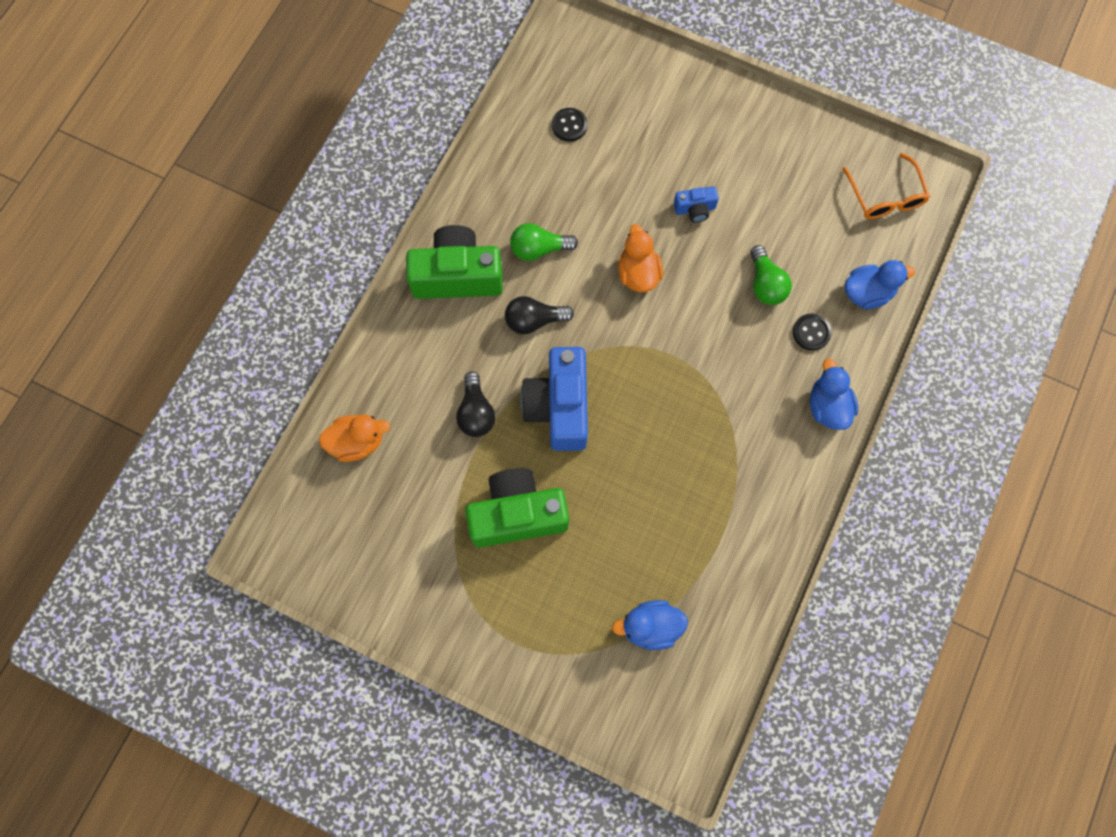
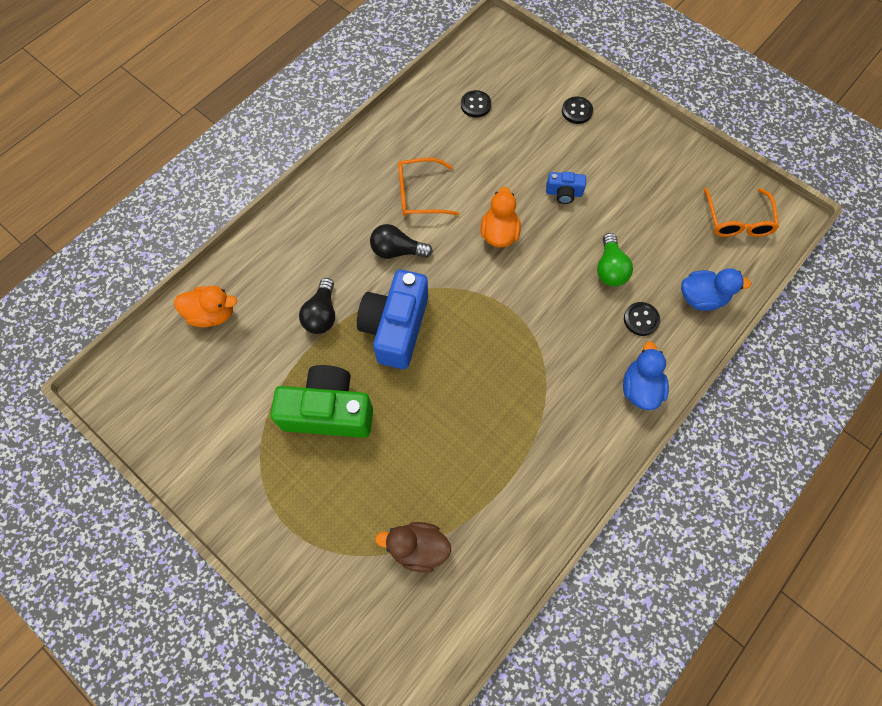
camera: 15 degrees right, 5 degrees down
(457, 275) = (344, 199): green camera -> none
(539, 249) = (420, 194): green light bulb -> orange glasses
(650, 627) = (417, 547): blue duck -> brown duck
(683, 107) = (577, 111): none -> black button

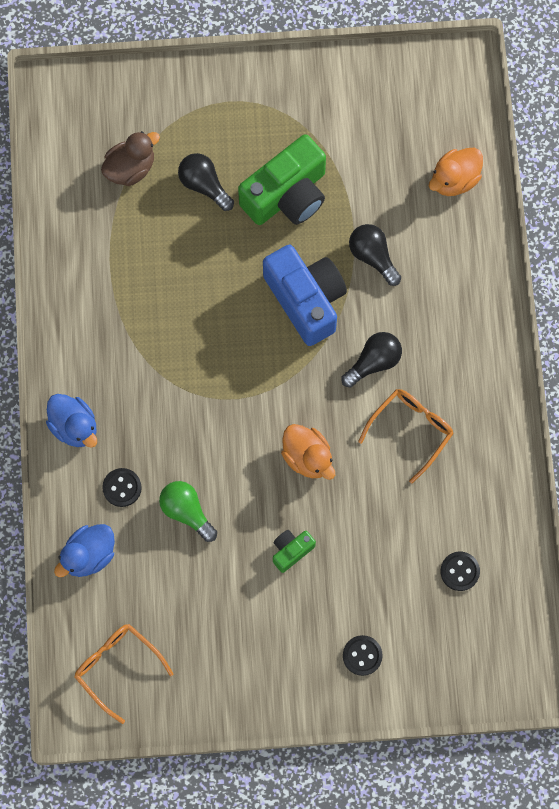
camera: 135 degrees right, 5 degrees up
(377, 477) = (204, 185): none -> black light bulb
(564, 193) = (291, 551): blue camera -> green camera

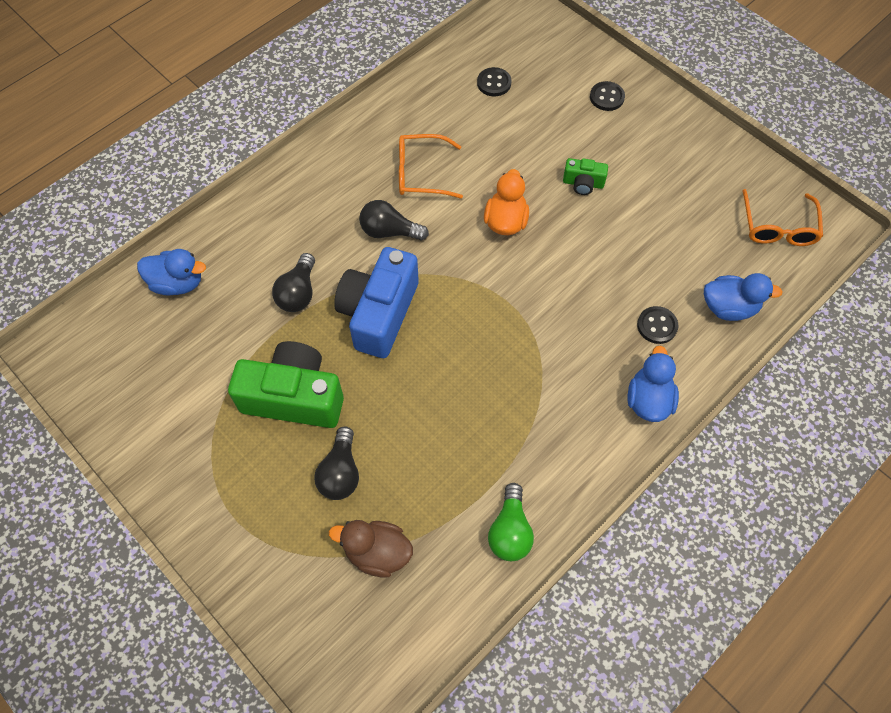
camera: 130 degrees left, 10 degrees down
(186, 512) = (627, 268): green light bulb -> green light bulb (510, 531)
(454, 180) = (178, 283): orange duck -> blue duck

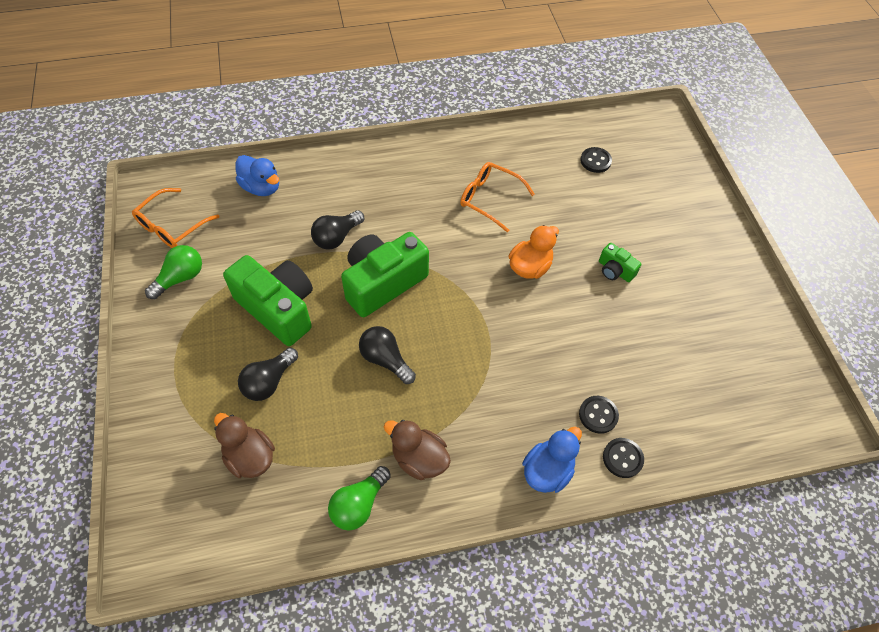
camera: 30 degrees right, 5 degrees down
(166, 425) = (180, 278): none -> green light bulb
(379, 313) = (383, 283): blue camera -> green camera
(389, 231) = (435, 228): black light bulb -> black light bulb (385, 359)
(533, 457) = (419, 459): none -> brown duck
(606, 97) = (683, 215): black button -> black button (622, 458)
(728, 307) = (673, 436): blue duck -> none
(778, 227) = (768, 394): orange glasses -> orange glasses (172, 226)

